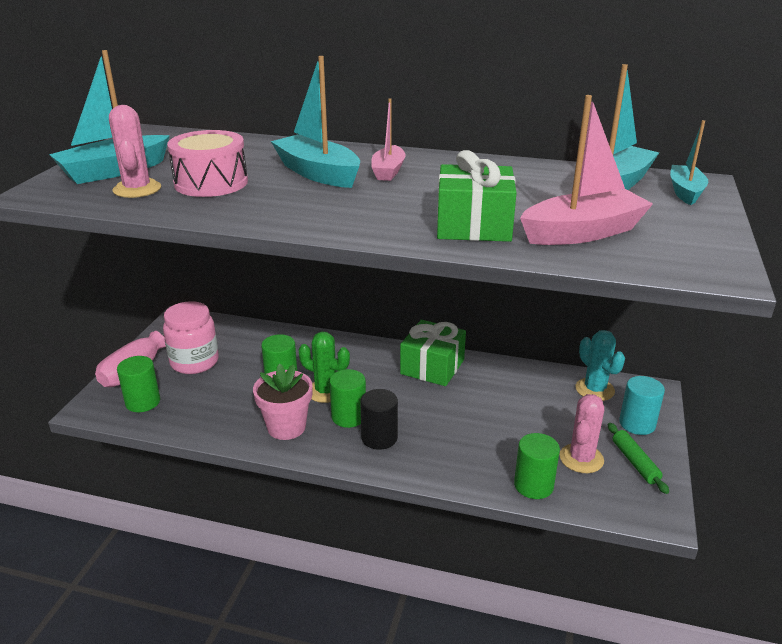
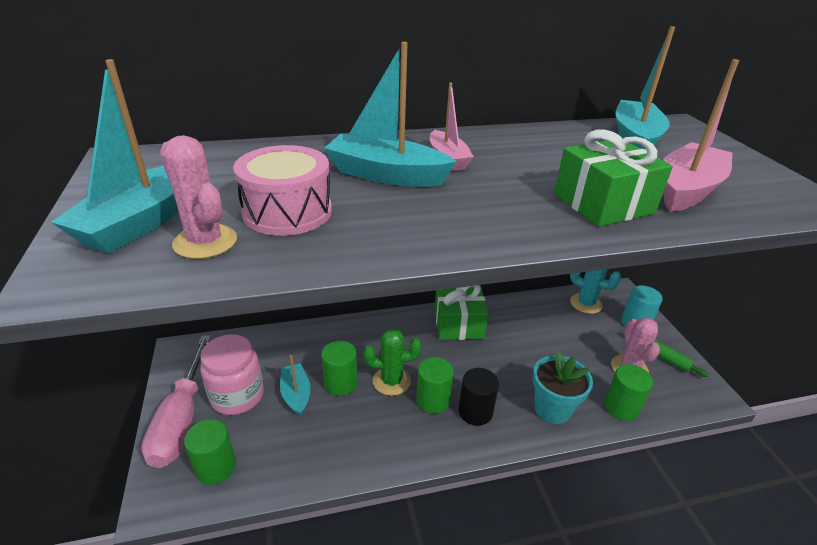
camera: 30 degrees left, 5 degrees up
(286, 427) = (387, 435): pink flower pot -> none
(457, 461) = (552, 409): none -> turquoise flower pot
(685, 192) = (686, 134): turquoise boat -> turquoise boat (296, 394)

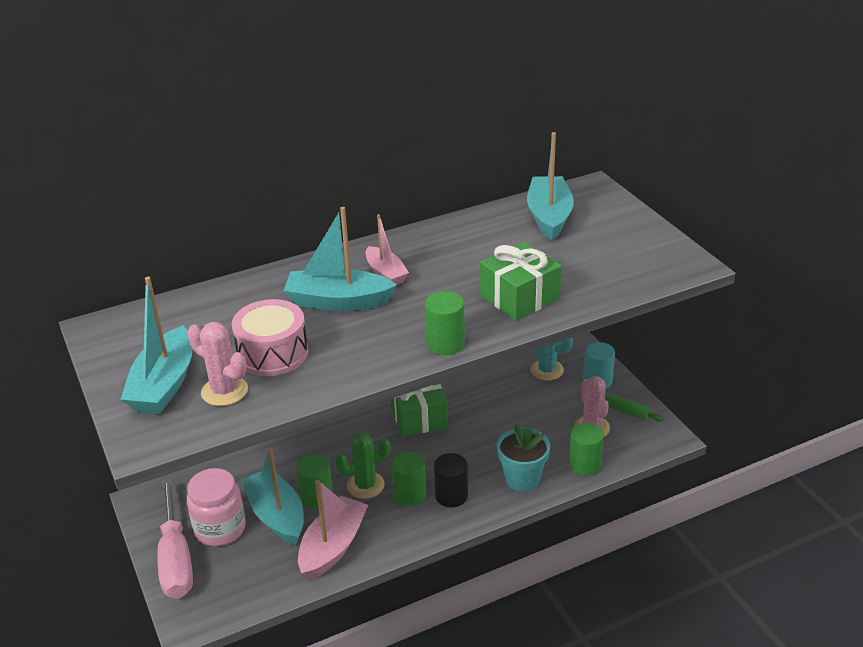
camera: 10 degrees left, 0 degrees up
(216, 467) = (227, 589): green cylinder -> green cylinder (445, 343)
(296, 394) = (277, 516): turquoise boat -> turquoise boat, size x1.63
(687, 190) = (587, 270): pink boat -> pink boat (333, 547)

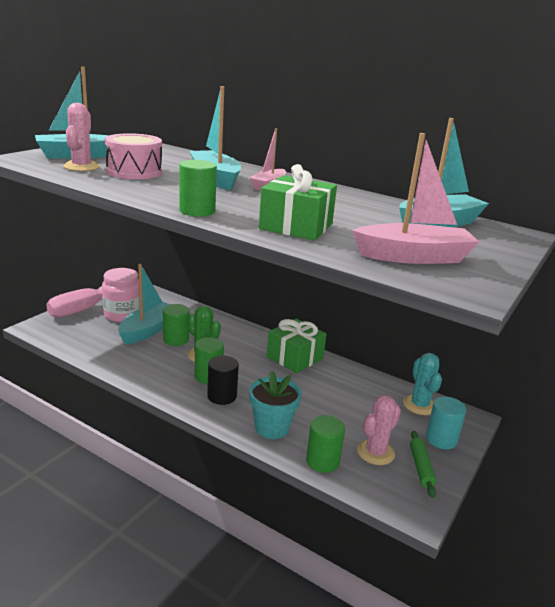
camera: 55 degrees right, 10 degrees down
(333, 547) = (132, 359): pink boat -> pink boat (413, 257)

